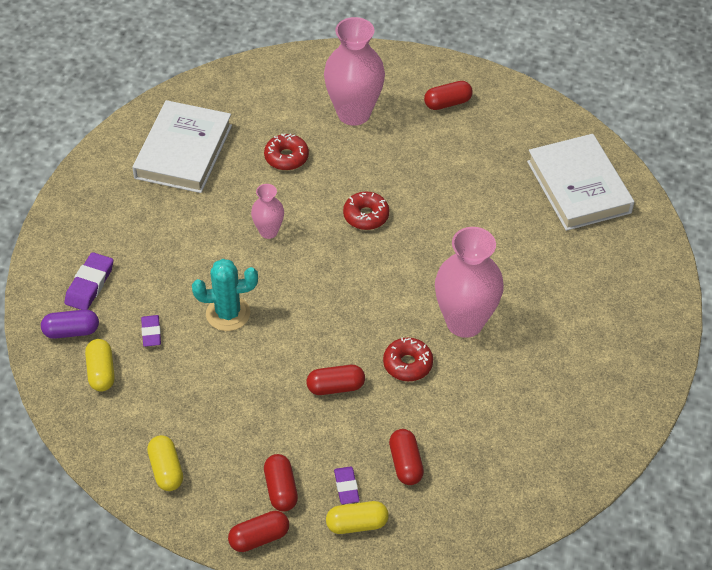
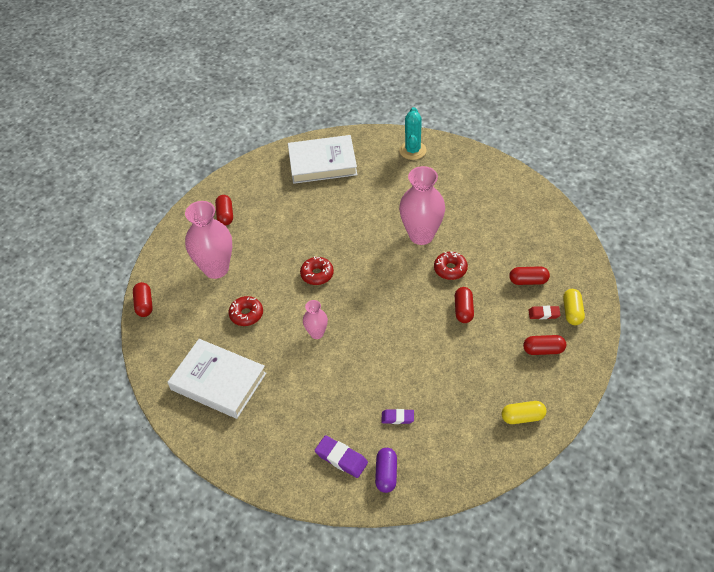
camera: 75 degrees left, 0 degrees up
(101, 372) = (429, 454): yellow capsule -> none
(228, 313) = (389, 366): turquoise cactus -> turquoise cactus (412, 150)
(259, 538) = (580, 366): red capsule -> red capsule (144, 304)
(346, 487) = (544, 314): purple eraser -> red eraser

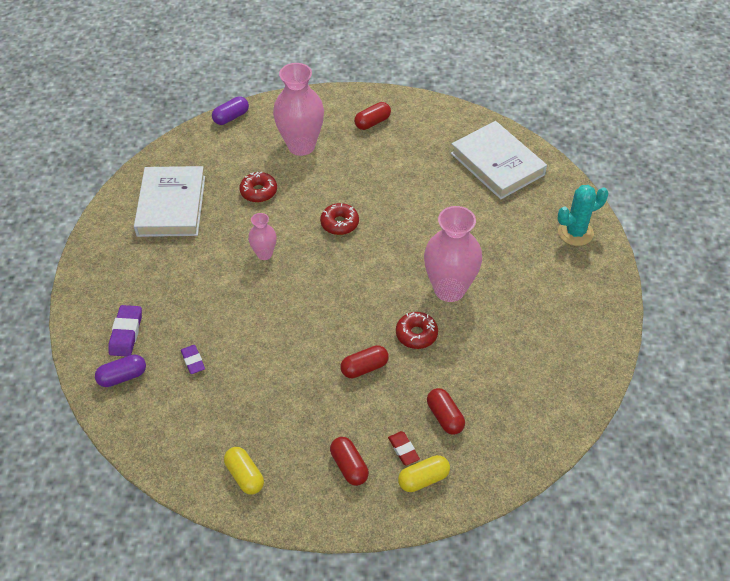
camera: 60 degrees right, 0 degrees up
(144, 304) = (231, 117): red capsule -> purple capsule

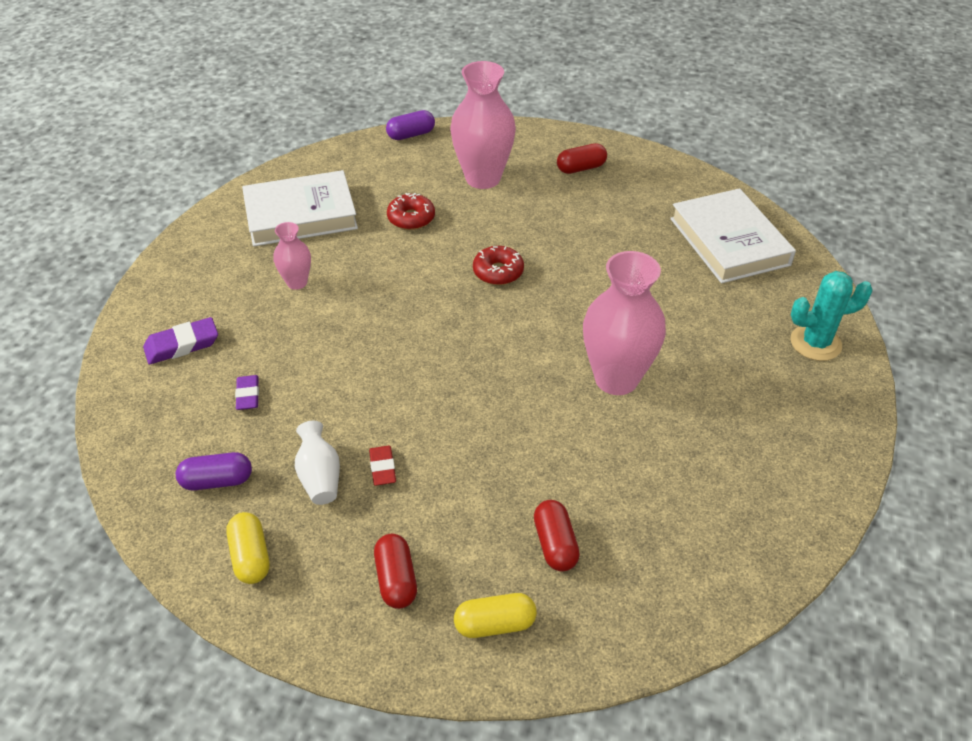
camera: 15 degrees right, 5 degrees down
(122, 377) = (154, 395): purple capsule -> purple capsule (217, 481)
(126, 333) = (182, 345): purple eraser -> purple eraser turned 45 degrees clockwise
(171, 205) = (300, 214): white book -> white book turned 60 degrees clockwise
(264, 254) = (390, 289): pink vase -> pink vase (297, 282)
(270, 409) = (320, 477): none -> white vase
(364, 368) = (465, 453): red capsule -> none
(403, 449) = (480, 575): red eraser -> red eraser (382, 468)
(416, 334) = (552, 426): red donut -> none

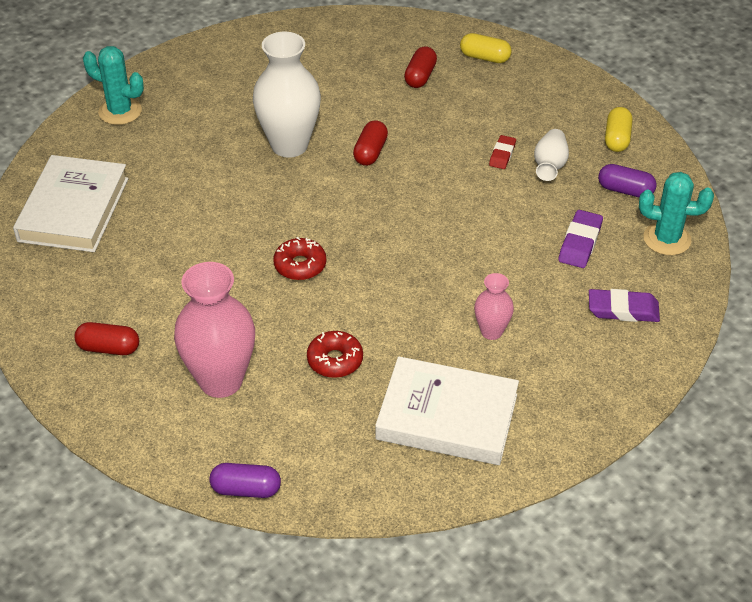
camera: 150 degrees left, 0 degrees up
(153, 437) = (667, 239): none -> turquoise cactus
(248, 395) = (580, 243): purple eraser -> purple eraser, size x1.53
(396, 579) = (529, 95): red capsule -> red capsule (370, 152)
(616, 379) = (289, 145): pink vase -> white vase

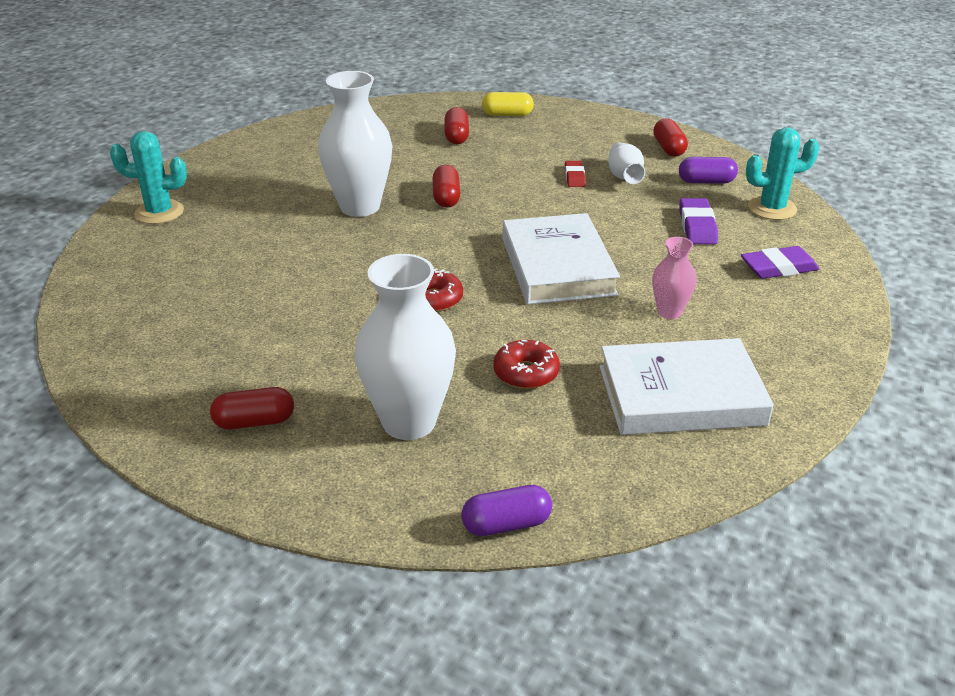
camera: 20 degrees left, 10 degrees down
(73, 209) = (145, 303): white book -> white book (557, 266)
(221, 381) = (409, 422): pink vase -> white vase
(617, 138) = (668, 148): yellow capsule -> red capsule

